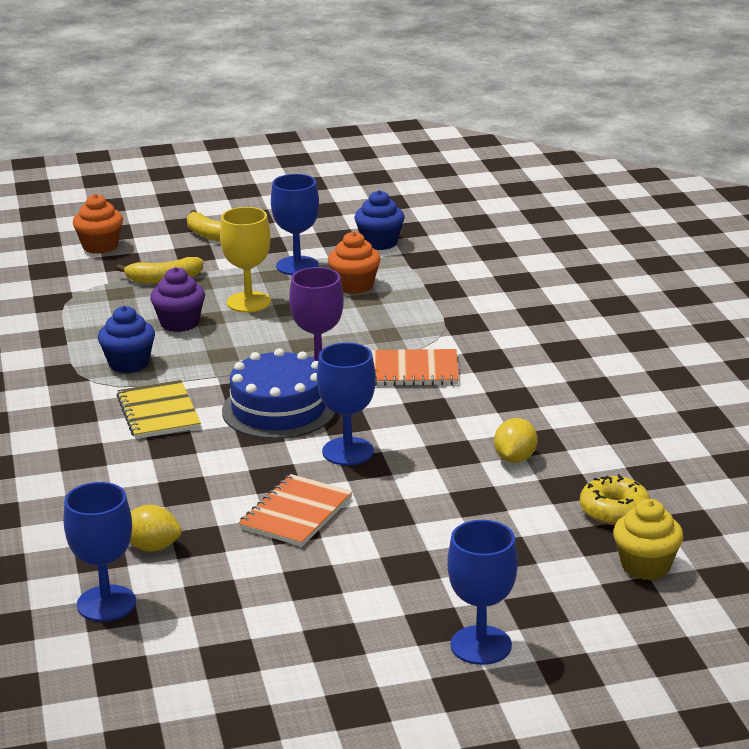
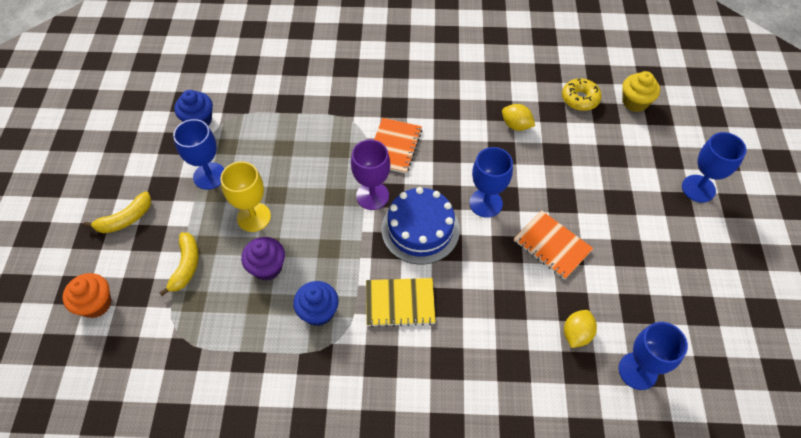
camera: 75 degrees left, 30 degrees up
(354, 286) = (259, 150): orange cupcake -> none

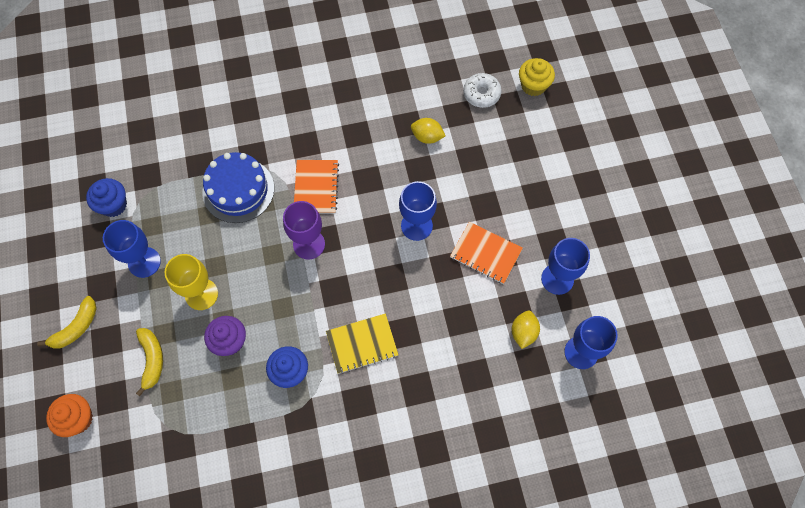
camera: 15 degrees left, 10 degrees up
(420, 229) = (362, 267): blue cake -> blue cake (238, 190)
(580, 99) = (481, 94): yellow donut -> white donut
(698, 188) = (605, 164): blue goblet -> blue goblet (557, 279)

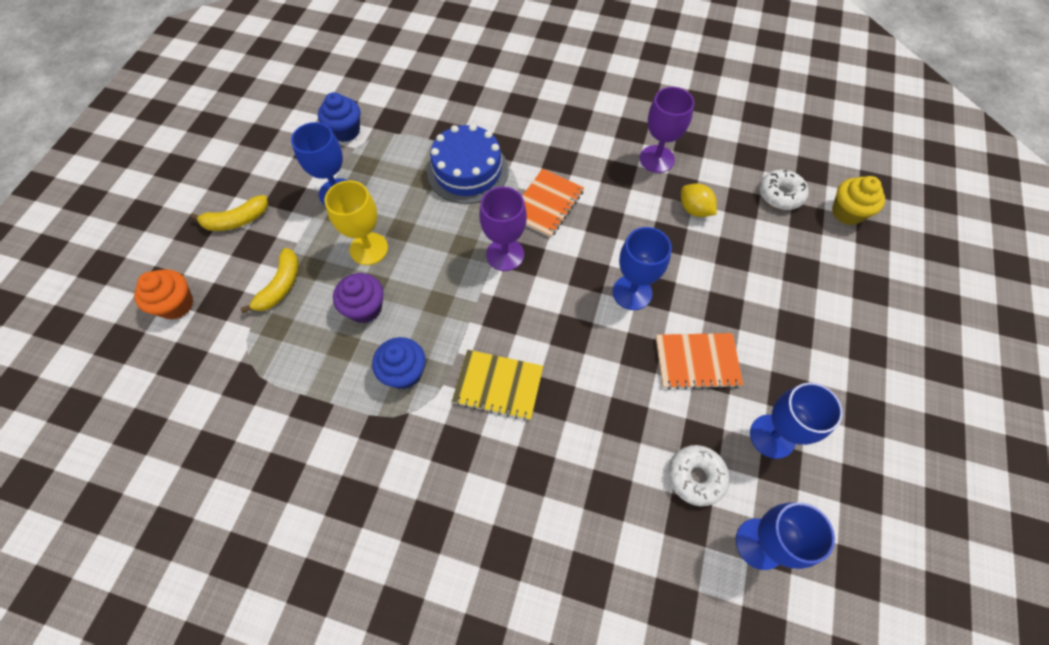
camera: 30 degrees right, 5 degrees down
(378, 107) = (657, 159): none -> purple goblet
(486, 253) = (697, 361): orange notebook -> orange notebook turned 60 degrees counterclockwise
(523, 332) = (696, 477): yellow lemon -> white donut

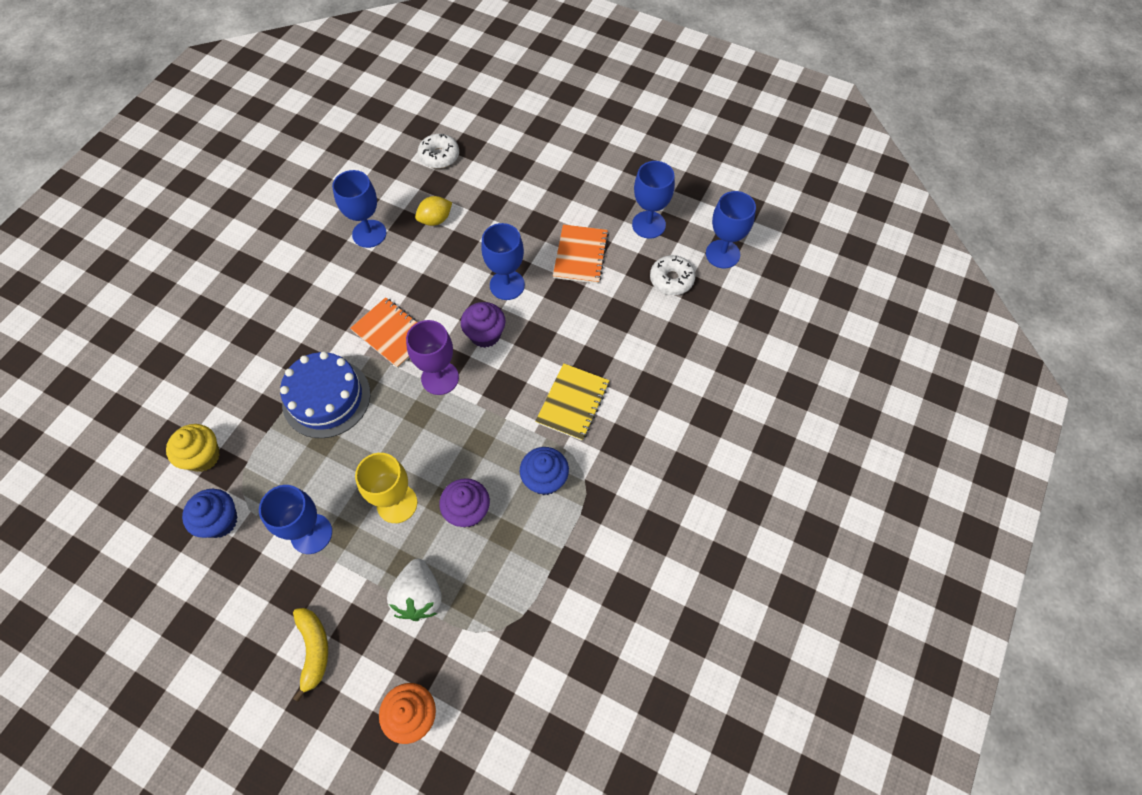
camera: 80 degrees left, 0 degrees up
(281, 286) = (419, 596): yellow banana -> white strawberry
(564, 284) = (485, 334): none -> purple cupcake
(657, 159) = (369, 234): purple goblet -> blue goblet
(847, 212) = (471, 119): yellow cupcake -> yellow cupcake (203, 456)

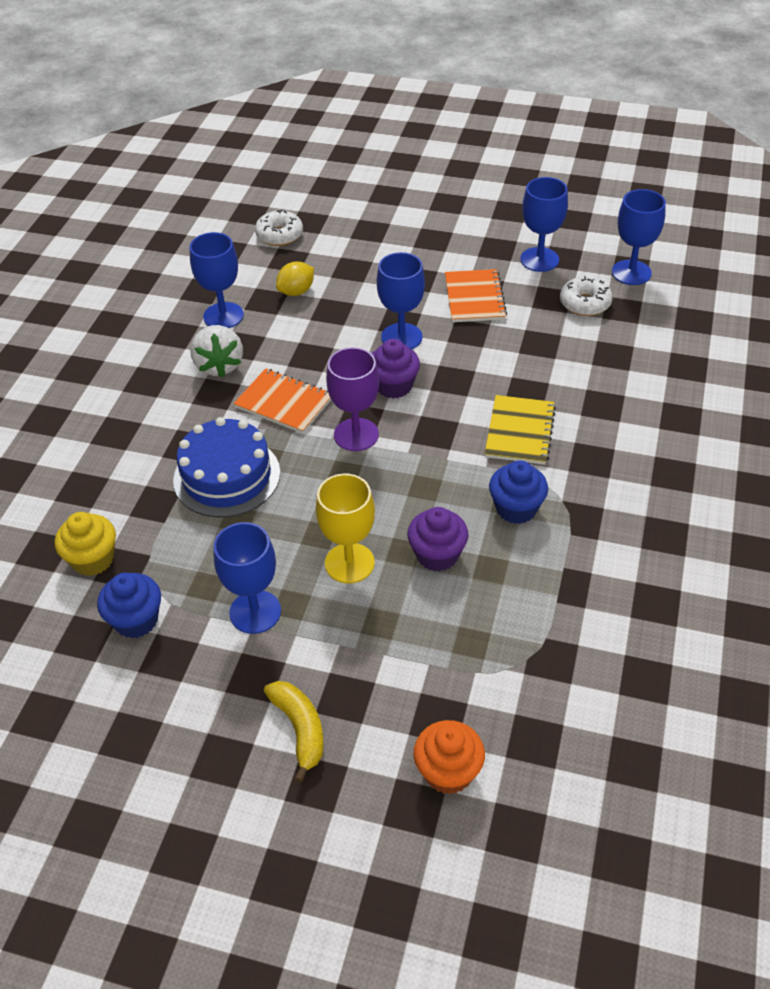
camera: 10 degrees left, 15 degrees down
(419, 596) = (410, 649): white strawberry -> white strawberry (219, 365)

